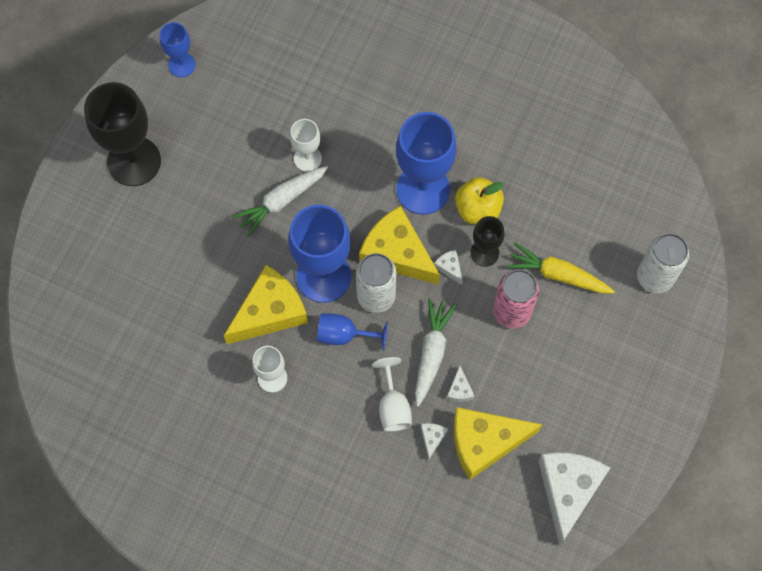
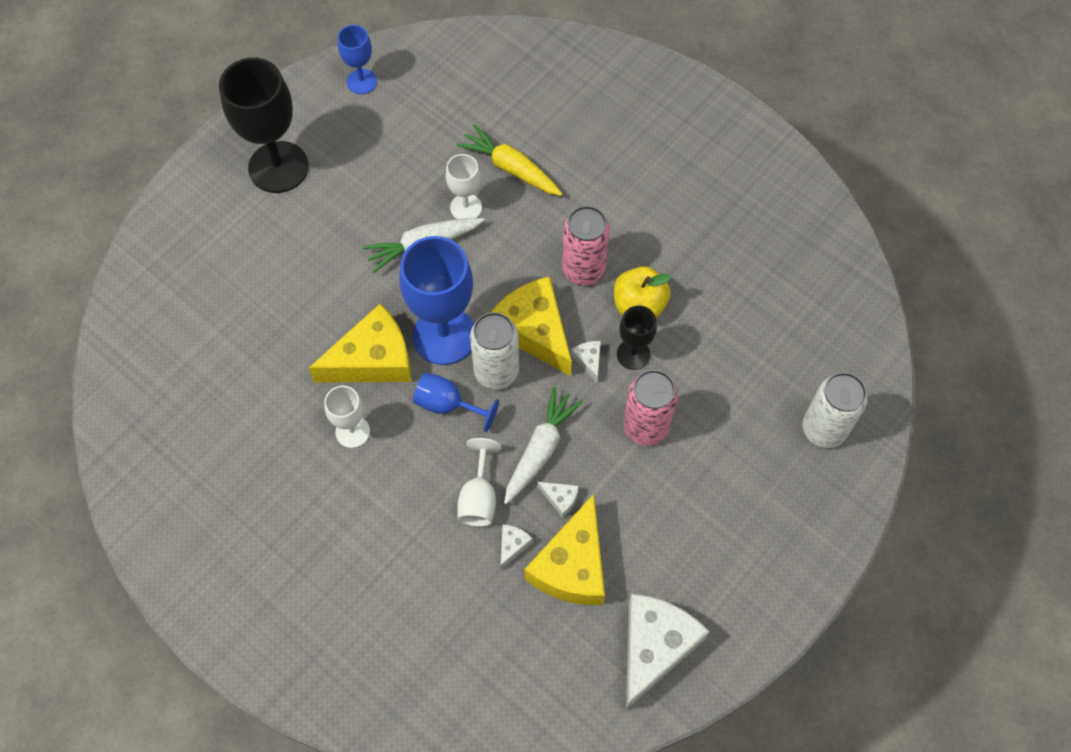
camera: 15 degrees right, 5 degrees down
(423, 189) = (583, 269): blue goblet -> pink can
(459, 390) = (560, 499): white cheese -> white cheese turned 75 degrees counterclockwise
(485, 442) = (572, 566): yellow cheese -> yellow cheese turned 75 degrees counterclockwise
(558, 274) = (711, 398): yellow carrot -> yellow carrot (511, 168)

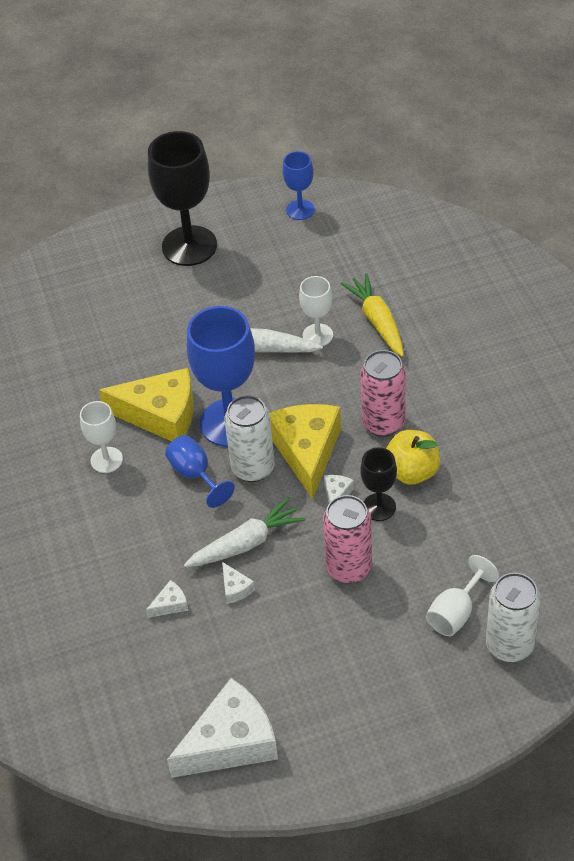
camera: 35 degrees right, 15 degrees down
(478, 498) = (169, 555): white goblet -> white goblet (456, 612)
(572, 566) = (208, 644): yellow cheese -> none

